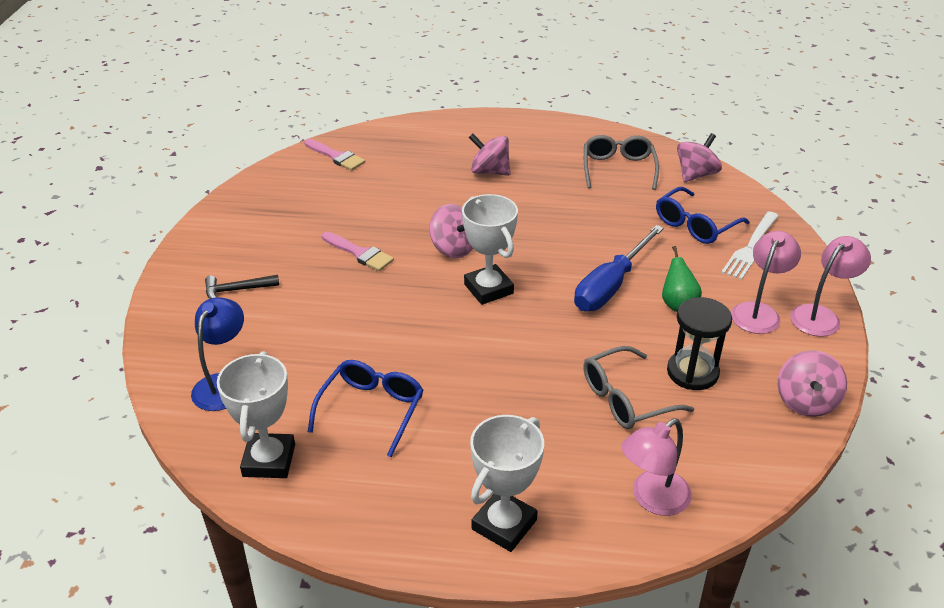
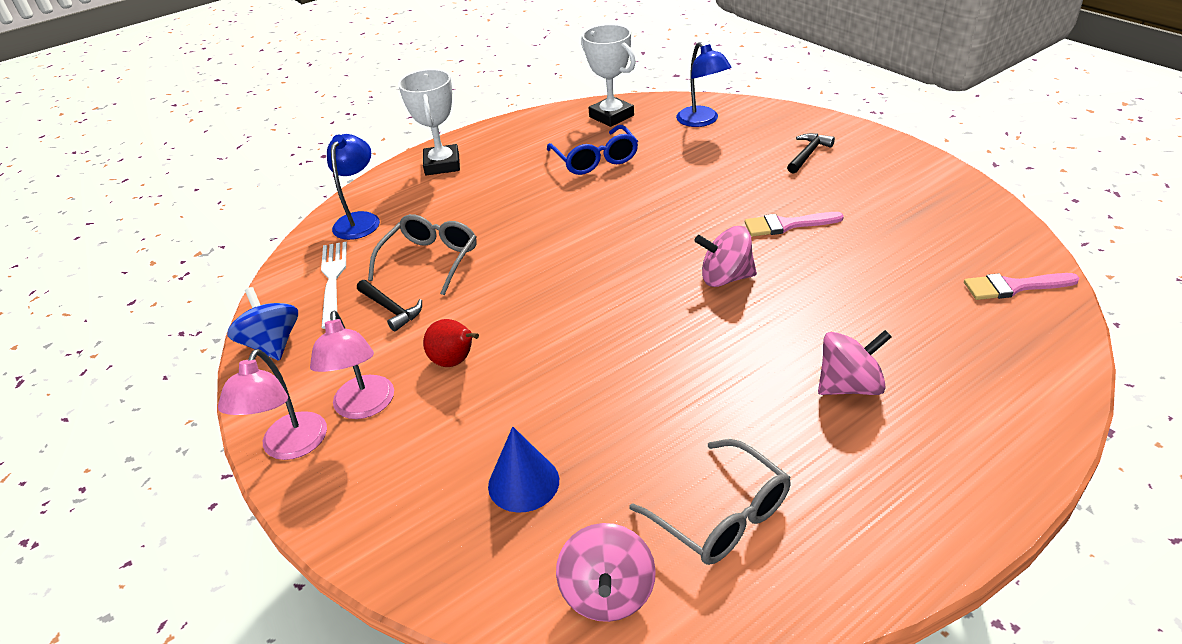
camera: 140 degrees right, 0 degrees up
(488, 289) = (640, 266): white trophy -> none
(610, 286) = (538, 338): blue screwdriver -> none
(652, 499) = (360, 220): pink lamp -> blue lamp
(678, 304) = (455, 362): green pear -> red pear
(692, 372) = (391, 309): black hourglass -> black hammer
(695, 225) = (523, 483): blue glasses -> blue cone
(750, 248) = (426, 494): white fork -> white fork (333, 279)
(806, 401) = (272, 344): pink spinning top -> blue spinning top

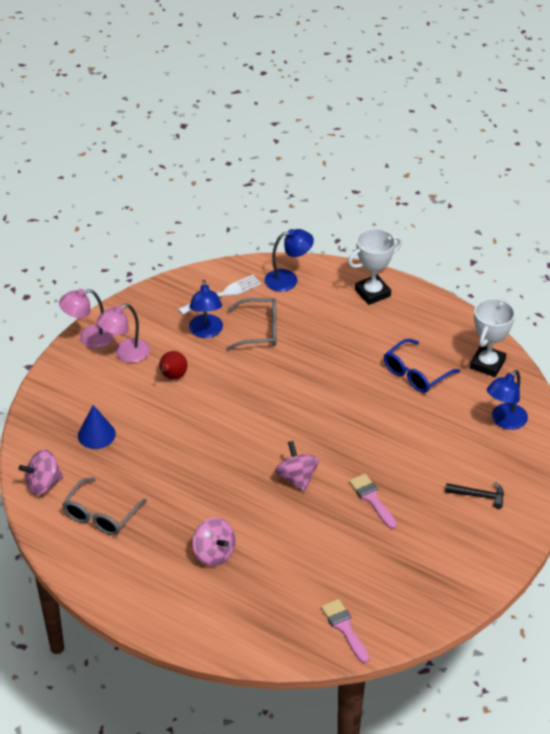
camera: 65 degrees right, 5 degrees up
(272, 344) = (158, 295): blue spinning top -> none
(391, 309) = (206, 332): black hammer -> blue lamp

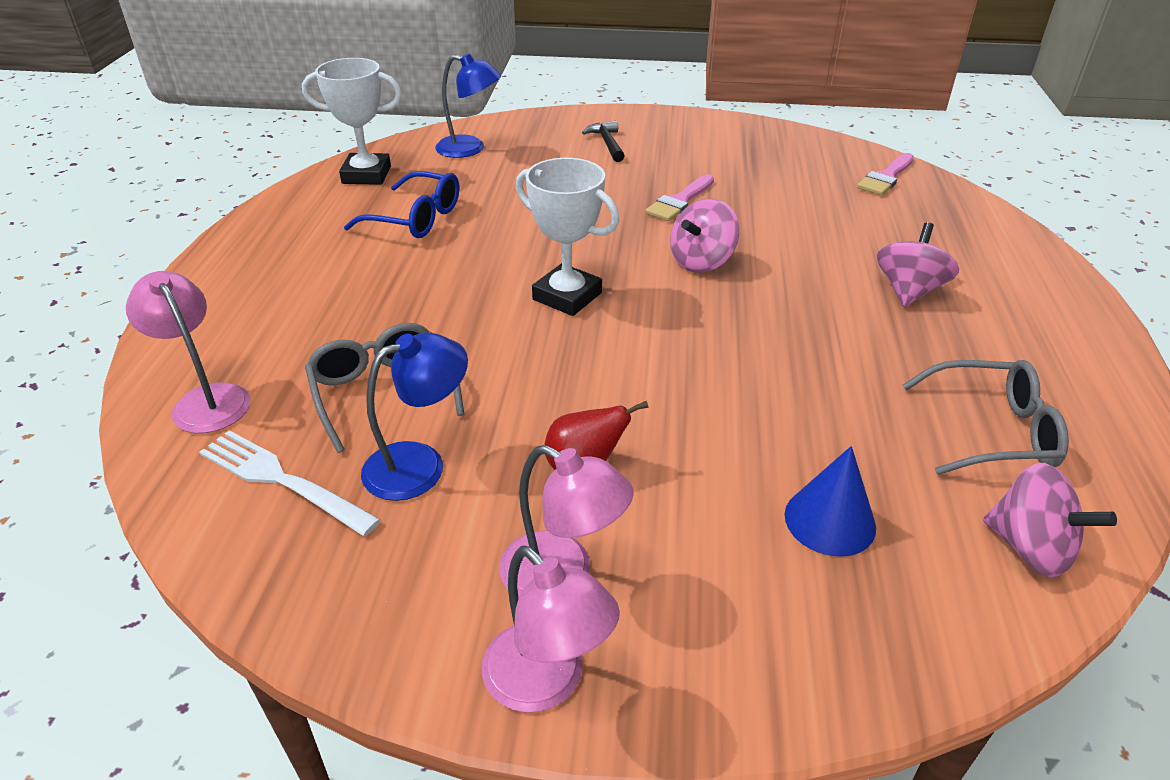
camera: 115 degrees left, 5 degrees down
(288, 279) = (206, 399): blue lamp -> pink lamp
(372, 293) = (228, 294): white trophy -> white trophy (567, 296)

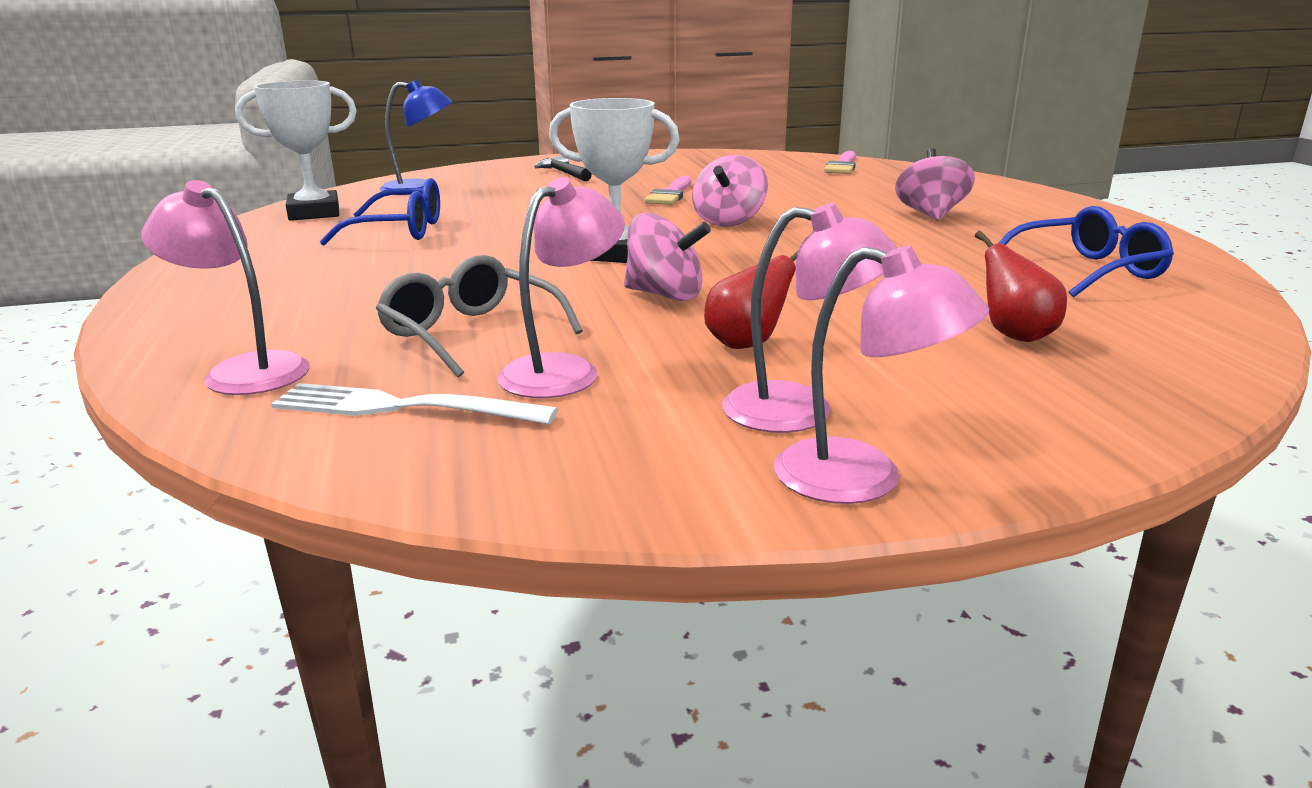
camera: 20 degrees left, 15 degrees down
(420, 464) = (564, 370): blue lamp -> pink lamp
(830, 520) = (1015, 335): blue cone -> red pear
(992, 431) = (1087, 270): grey glasses -> blue glasses
(1030, 548) = (1193, 321): pink spinning top -> pink spinning top (665, 295)

